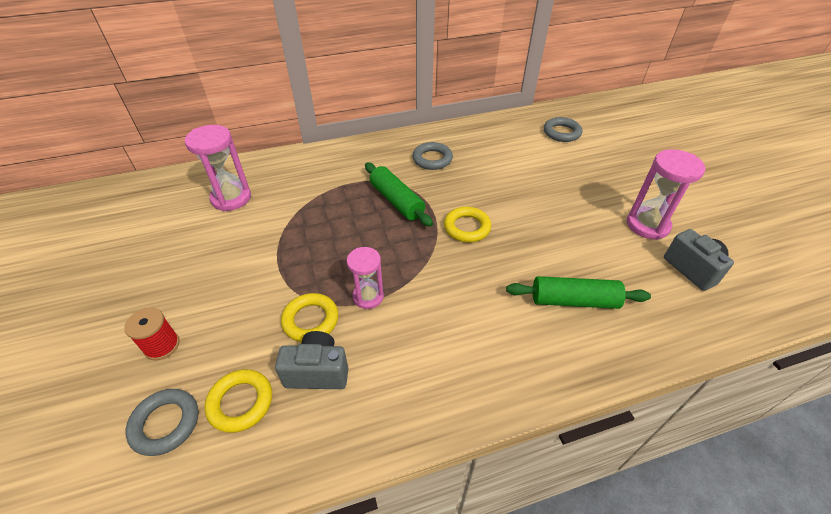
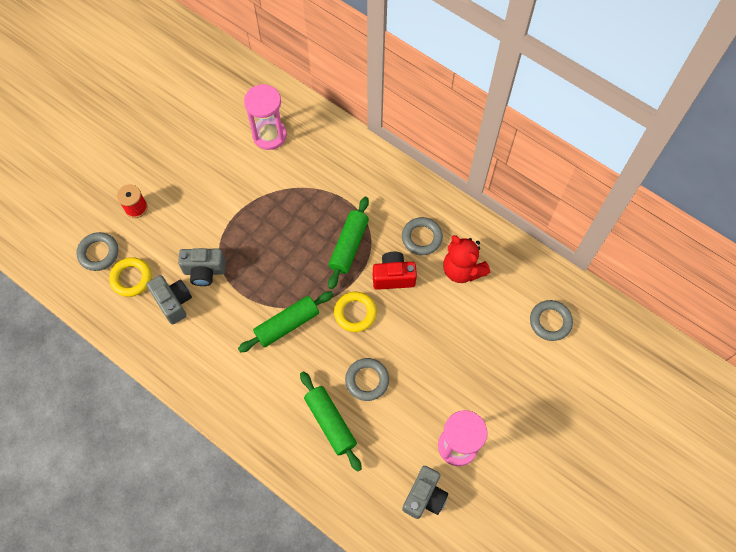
camera: 55 degrees right, 20 degrees up
(310, 320) = (204, 271): yellow ring -> grey camera
(368, 296) = (244, 291): pink hourglass -> none
(437, 281) = (287, 324): none -> green rolling pin
(452, 189) = (393, 277): none -> red camera
(481, 152) = (462, 270): none -> red teddy bear
(543, 252) = (367, 380): none -> grey ring

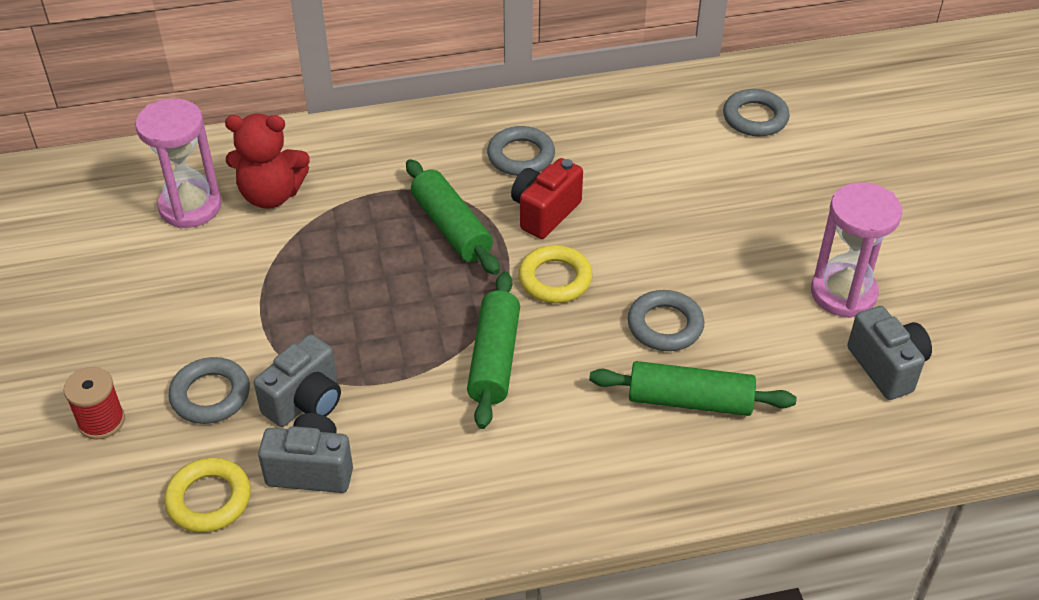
camera: 50 degrees left, 20 degrees down
(98, 253) = (114, 516): grey ring -> grey ring (210, 395)
(462, 270) = (606, 147): red teddy bear -> red teddy bear (271, 195)

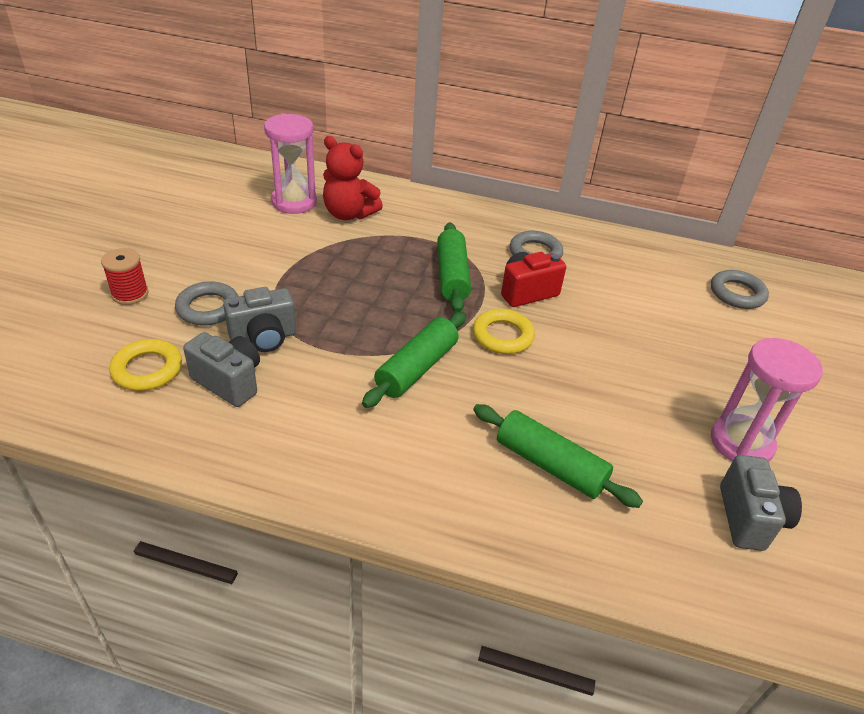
camera: 25 degrees right, 5 degrees down
(665, 325) = (567, 402): grey ring -> none

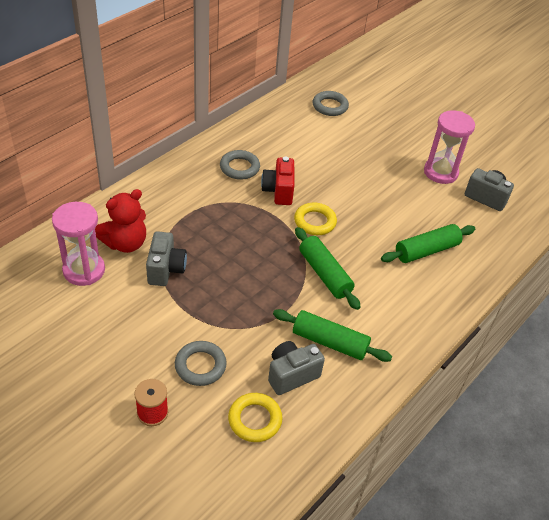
camera: 65 degrees left, 5 degrees up
(264, 338) = (254, 342): grey camera -> grey camera (166, 269)
(452, 276) = (240, 218): green rolling pin -> green rolling pin (329, 342)

